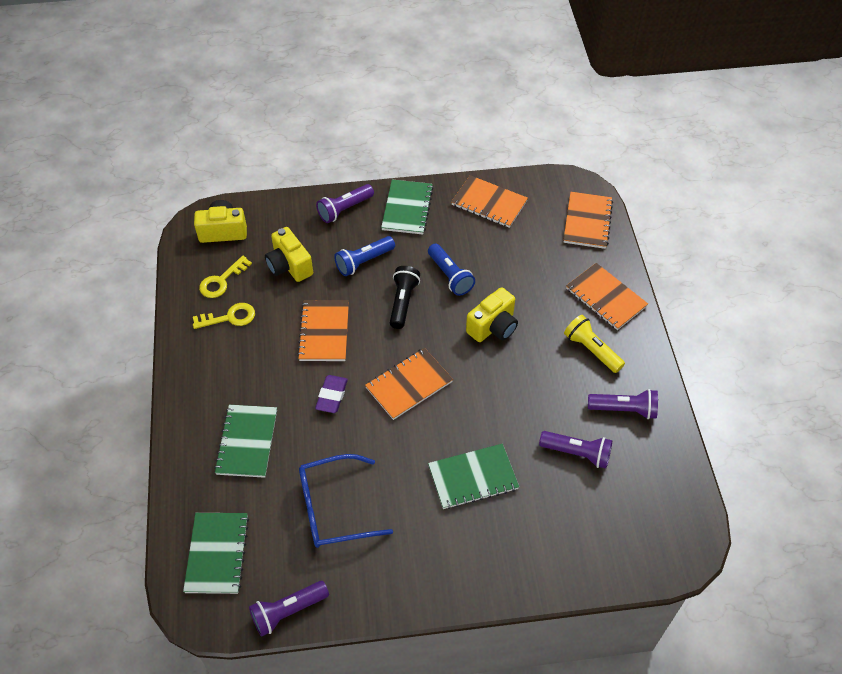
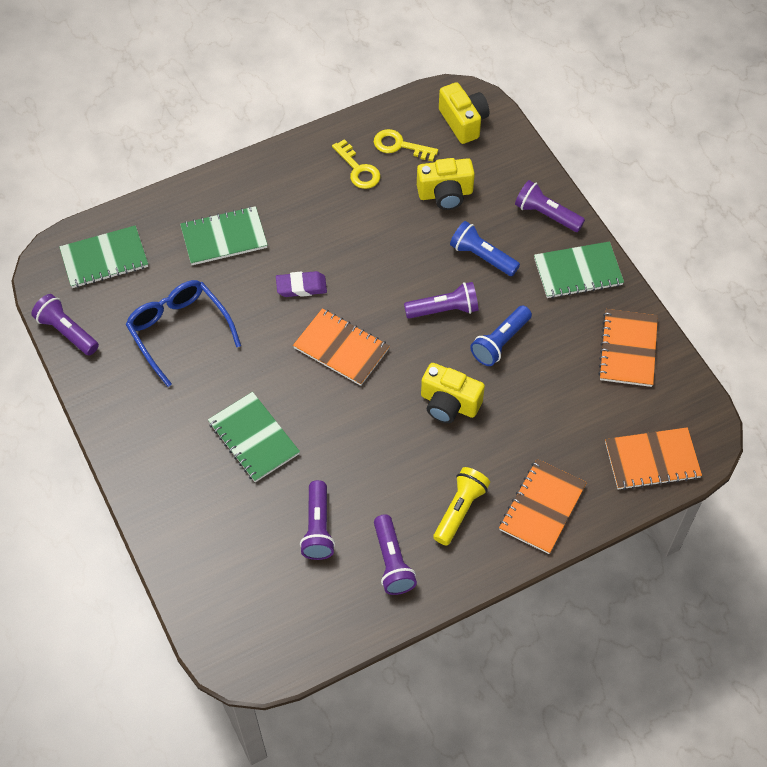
camera: 70 degrees right, 5 degrees up
(289, 266) = (445, 194): yellow camera -> yellow camera turned 135 degrees counterclockwise
(324, 332) = (375, 253): orange notebook -> none
(403, 302) = (444, 309): black flashlight -> purple flashlight

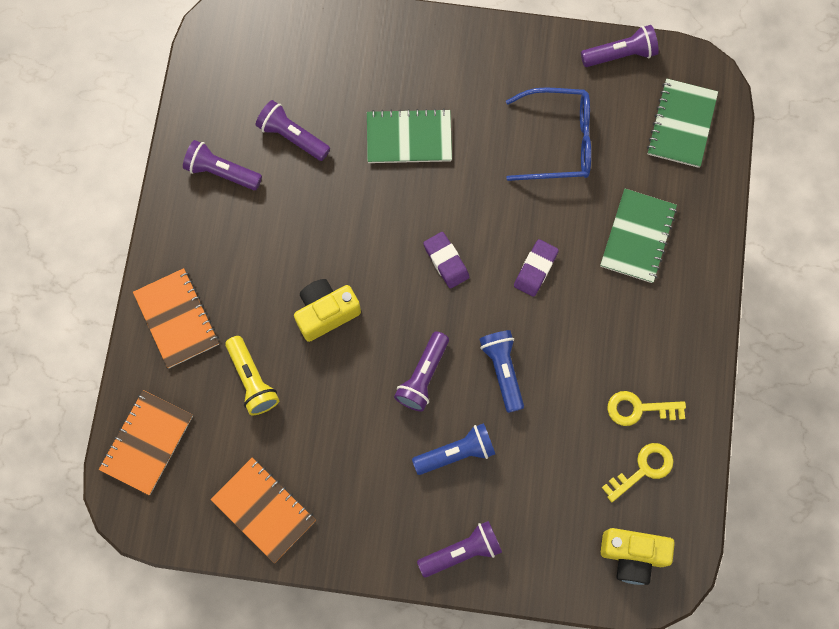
camera: 125 degrees right, 15 degrees up
(341, 348) = (446, 261): orange notebook -> purple eraser
(445, 194) = (553, 471): yellow camera -> none
(460, 510) = (225, 253): yellow flashlight -> yellow flashlight (252, 380)
(500, 342) = (354, 401): blue flashlight -> blue flashlight (502, 370)
(578, 272) = (376, 530): green notebook -> none

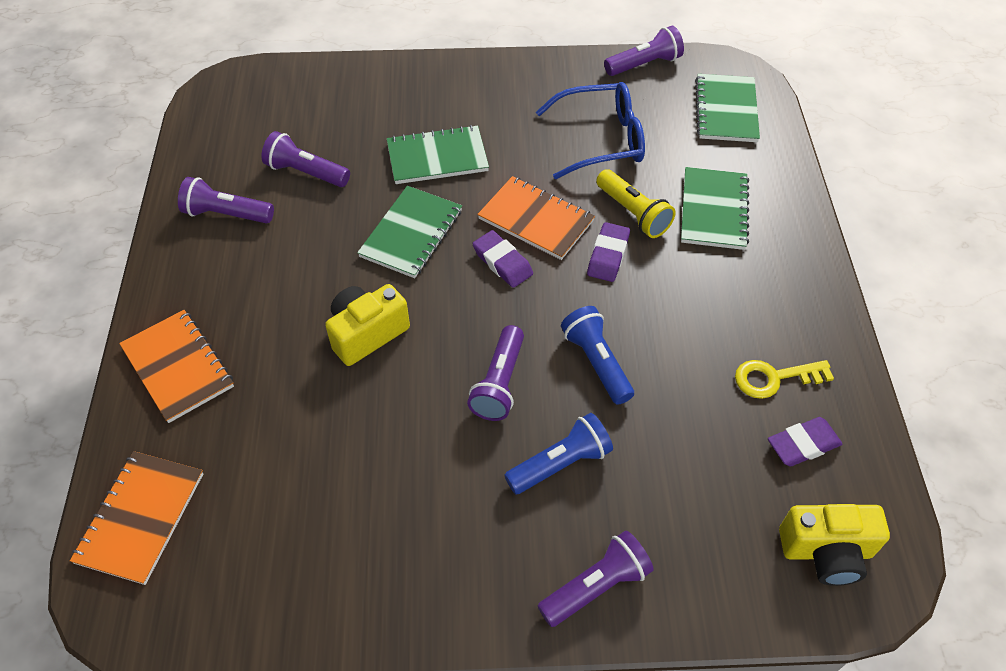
camera: 10 degrees left, 20 degrees down
(252, 380) = (280, 420): yellow flashlight -> yellow flashlight (633, 213)
(264, 510) = (311, 578): orange notebook -> orange notebook (536, 220)
(375, 219) = (411, 233): none -> green notebook
(643, 469) = (803, 444): yellow key -> purple eraser

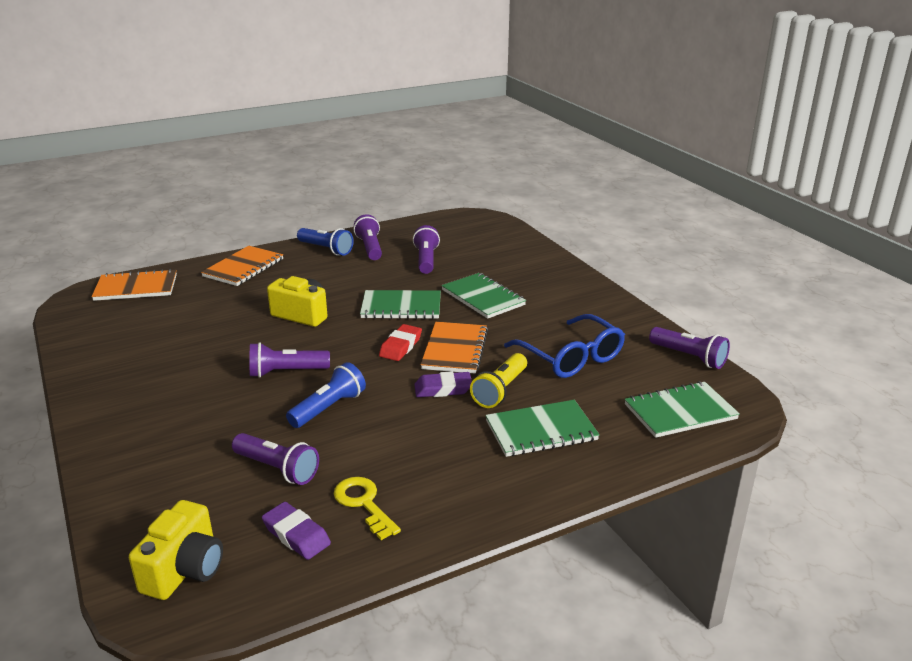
camera: 65 degrees right, 25 degrees down
(502, 262) = (400, 346): purple eraser -> red eraser
(560, 463) = (226, 413): blue flashlight -> blue flashlight (326, 249)
(596, 586) = (123, 453): purple flashlight -> purple flashlight (277, 469)
(826, 552) = (185, 570): yellow camera -> yellow camera turned 135 degrees counterclockwise

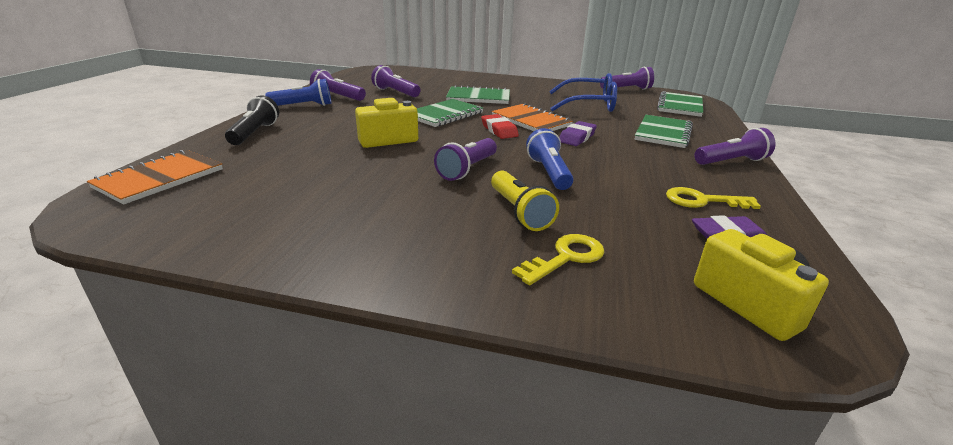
camera: 50 degrees left, 0 degrees up
(178, 470) = (566, 257): none -> yellow key
(243, 268) = (254, 133): orange notebook -> black flashlight
(277, 469) = (617, 215): purple flashlight -> purple flashlight (731, 161)
(500, 390) = (602, 127): yellow flashlight -> yellow flashlight (519, 212)

